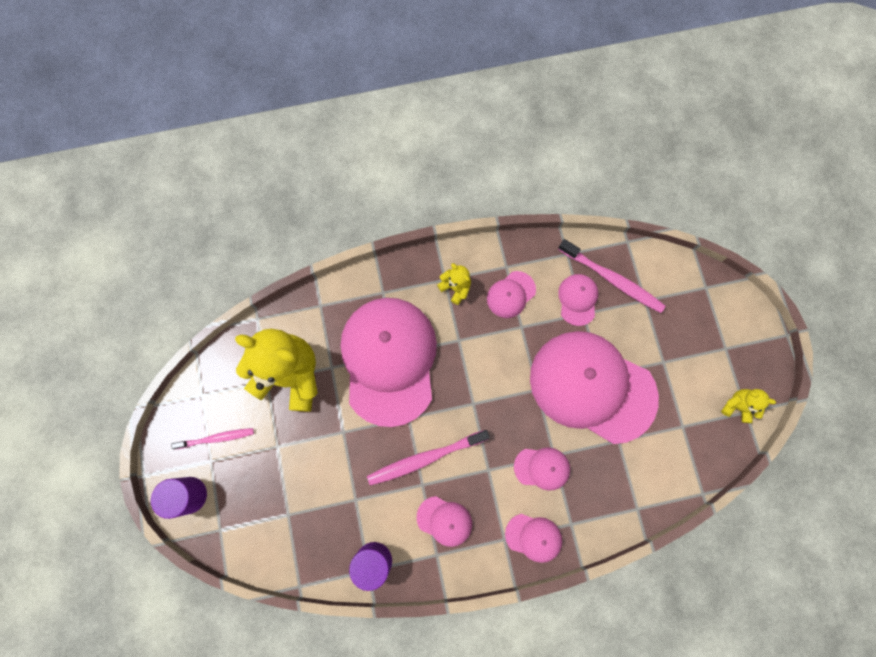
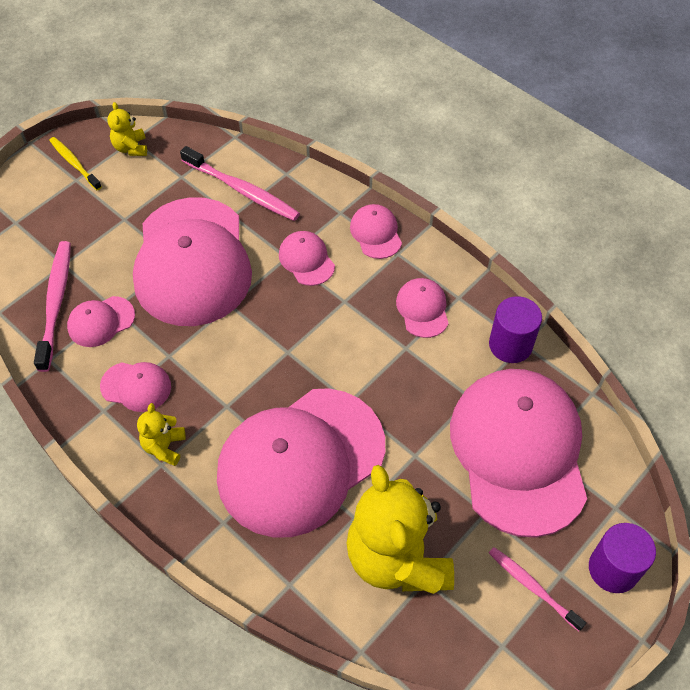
camera: 125 degrees left, 20 degrees down
(298, 500) = (518, 452): none -> pink cap
(424, 458) = (378, 361): pink toothbrush -> pink toothbrush (243, 190)
(744, 356) = (74, 163): none -> yellow toothbrush

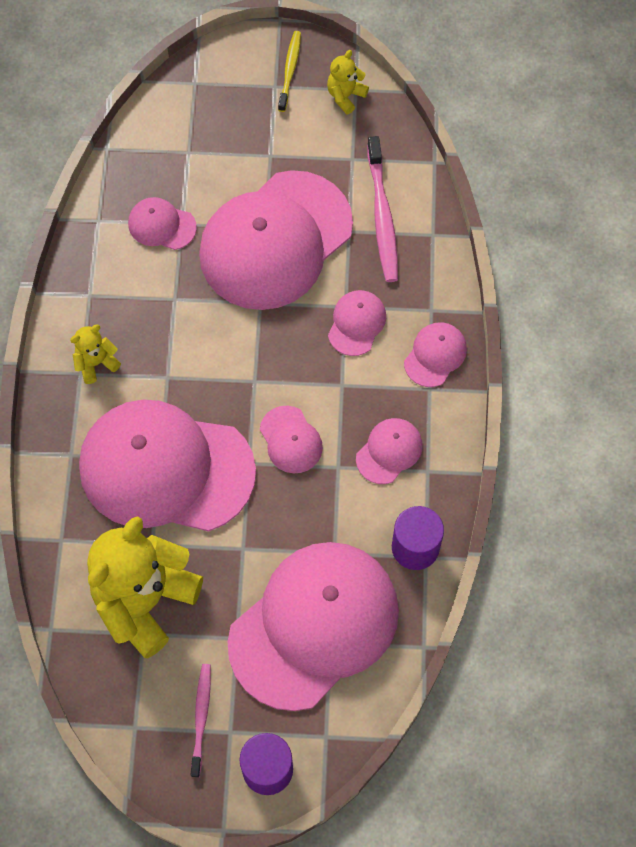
camera: 50 degrees right, 10 degrees up
(56, 302) = (150, 179): pink toothbrush -> none
(136, 386) = (128, 300): pink cap -> pink cap (291, 440)

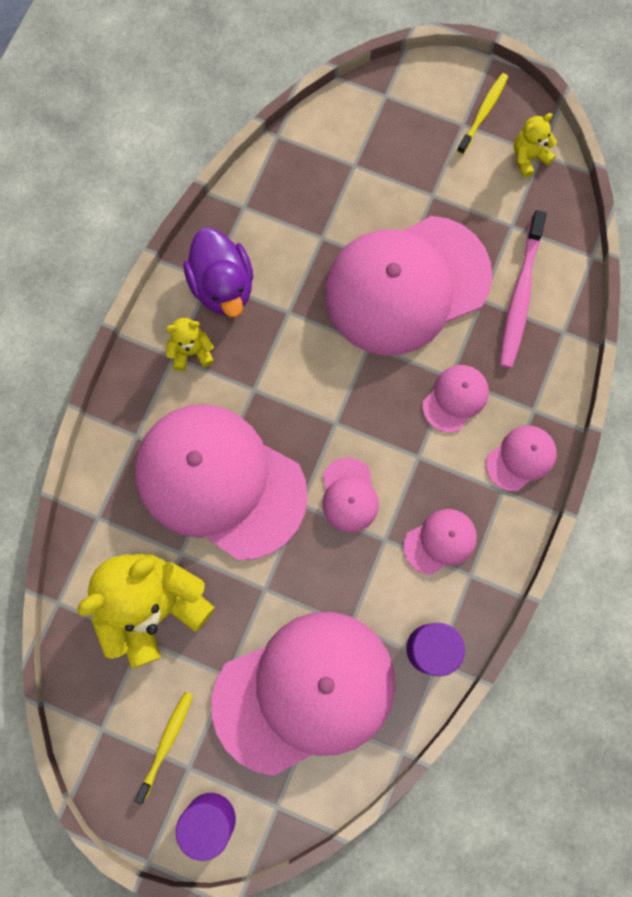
camera: 20 degrees right, 10 degrees up
(104, 296) = (223, 286): none -> purple duck
(161, 225) = (302, 232): pink cap -> none
(201, 717) = (166, 743): pink toothbrush -> yellow toothbrush

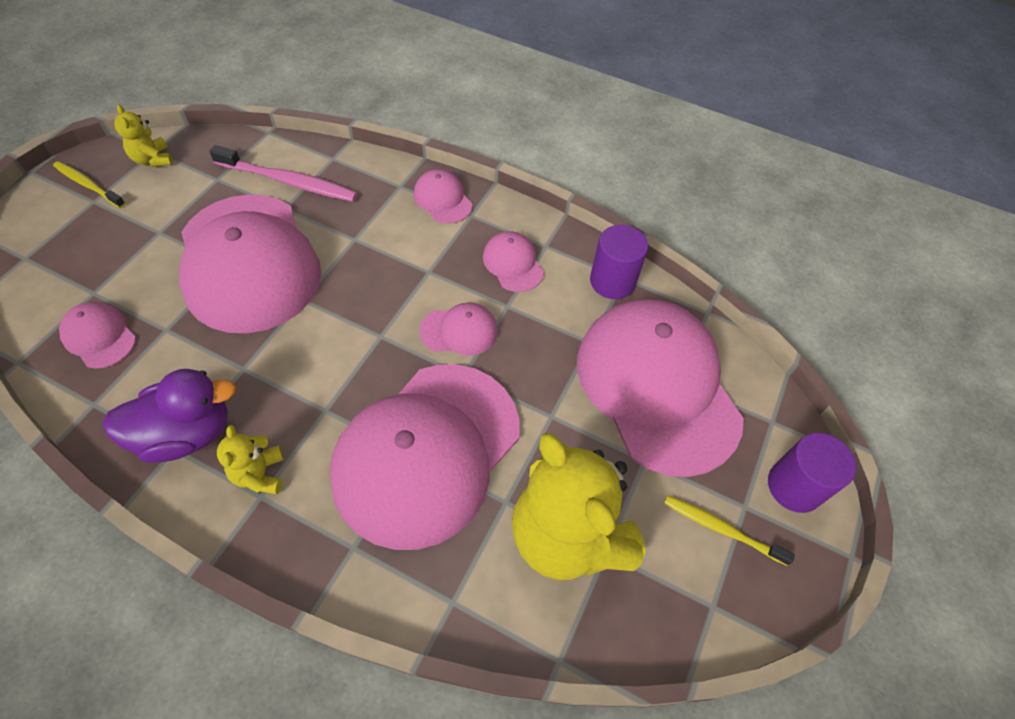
camera: 90 degrees left, 20 degrees down
(455, 398) = (376, 238): pink cap -> pink cap (99, 336)

